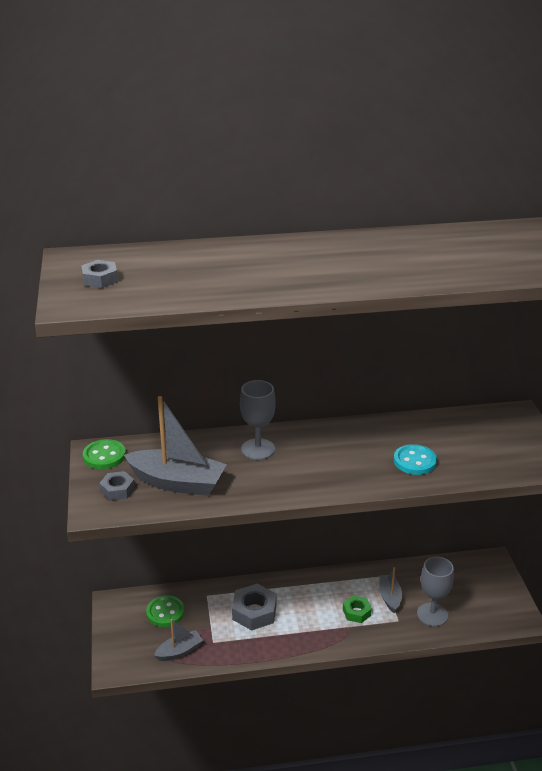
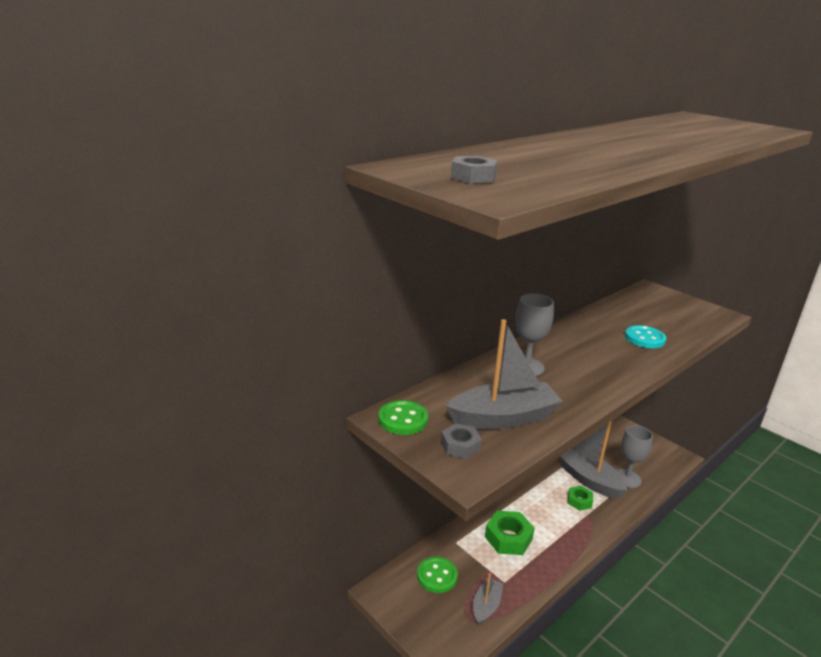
camera: 35 degrees left, 5 degrees down
(254, 612) = (508, 538): grey nut -> green nut
(389, 597) = (587, 478): grey boat -> grey boat, size x1.86

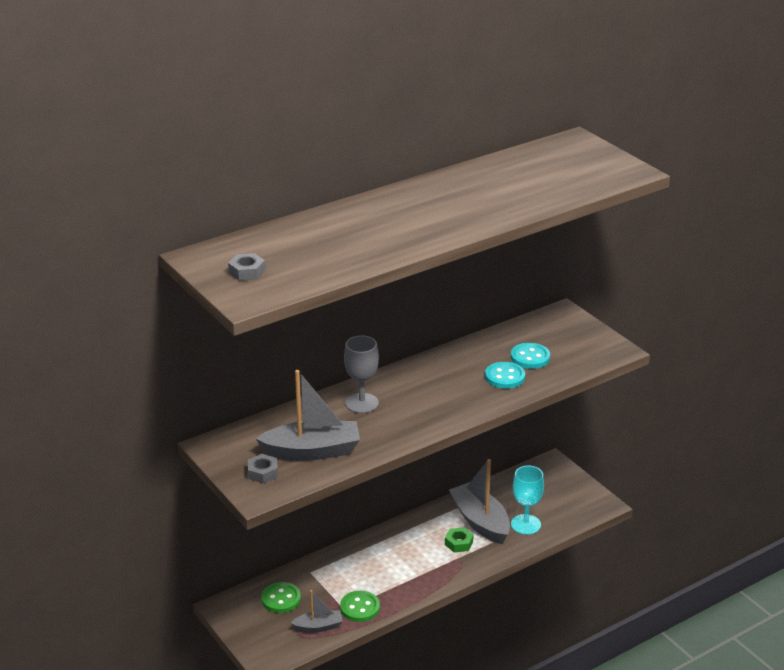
camera: 10 degrees right, 5 degrees up
(403, 419) = (224, 447): green button -> green button (360, 608)
(486, 606) = (318, 627): grey boat -> grey boat turned 45 degrees clockwise
(508, 538) = (365, 572): green nut -> none
(627, 478) = (526, 524): grey goblet -> turquoise goblet
(653, 322) = (530, 357): none -> turquoise button

